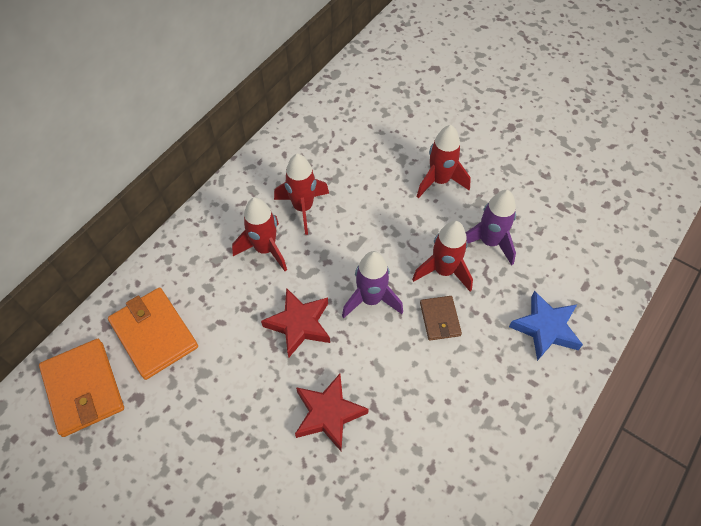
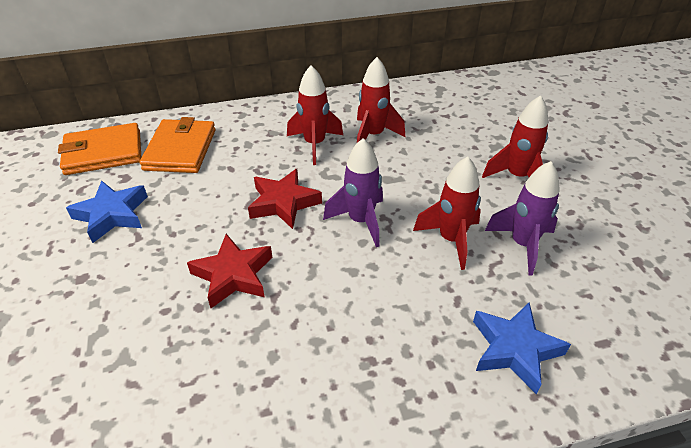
camera: 40 degrees right, 15 degrees down
(83, 389) = (103, 152): orange wallet -> orange wallet turned 60 degrees clockwise
(172, 439) = (112, 215): none -> blue star
(440, 319) = (407, 272): brown wallet -> none

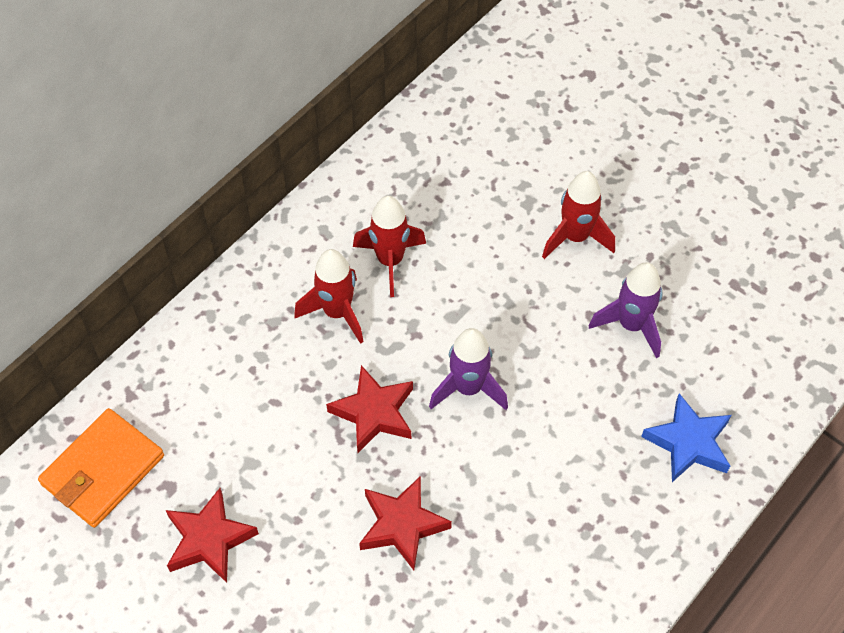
camera: 35 degrees left, 15 degrees up
(112, 215) = (209, 539): blue star -> red star
(180, 149) = (191, 410): orange wallet -> none
(451, 240) = (566, 359): red rocket -> none

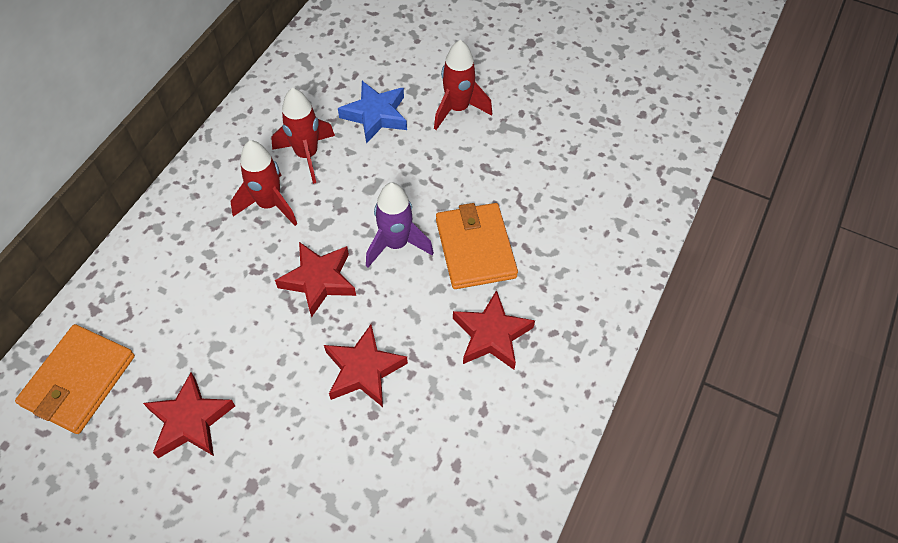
camera: 15 degrees left, 0 degrees up
(551, 517) = (491, 335): none -> red star
(556, 412) = (475, 248): none -> orange wallet
(631, 325) = (520, 168): purple rocket -> none
(688, 442) = (590, 251): blue star -> blue star (376, 115)

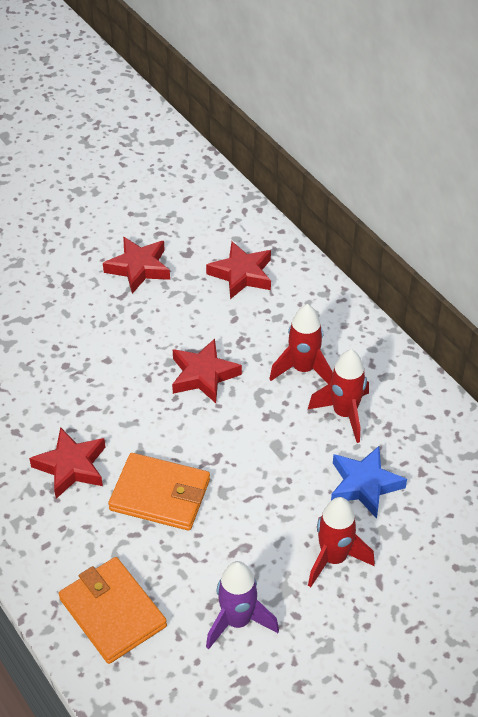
camera: 120 degrees right, 10 degrees down
(78, 381) = (213, 222): orange wallet -> orange wallet (112, 612)
(363, 370) = (104, 373): red star -> red star (242, 274)
(396, 244) = (204, 440): purple rocket -> purple rocket (237, 621)

